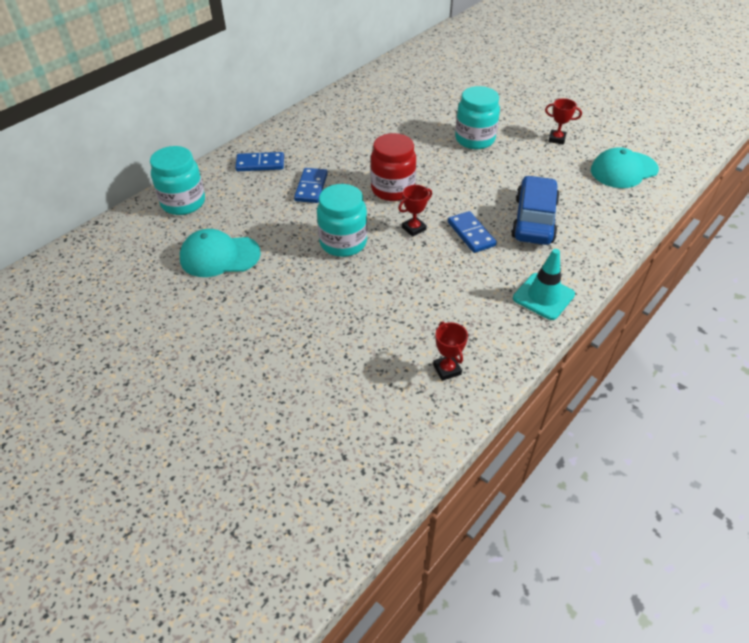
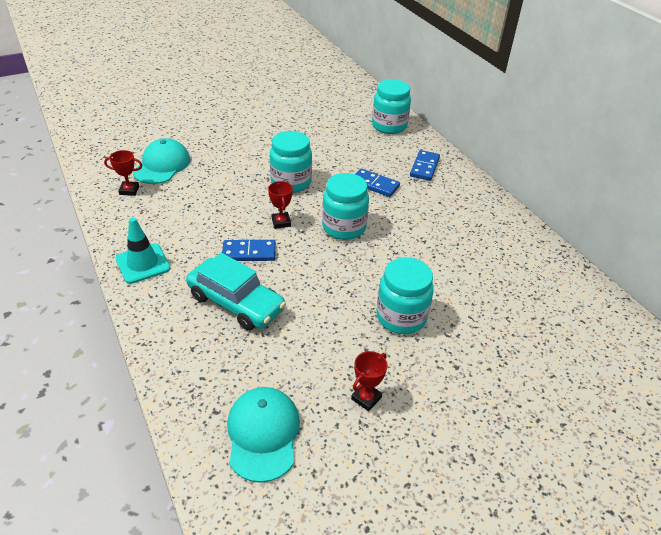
camera: 110 degrees right, 5 degrees down
(219, 256) = (316, 130): turquoise cap -> turquoise cap (162, 165)
(392, 189) = (344, 227): red jar -> turquoise jar
(534, 220) = (236, 302): blue car -> turquoise car

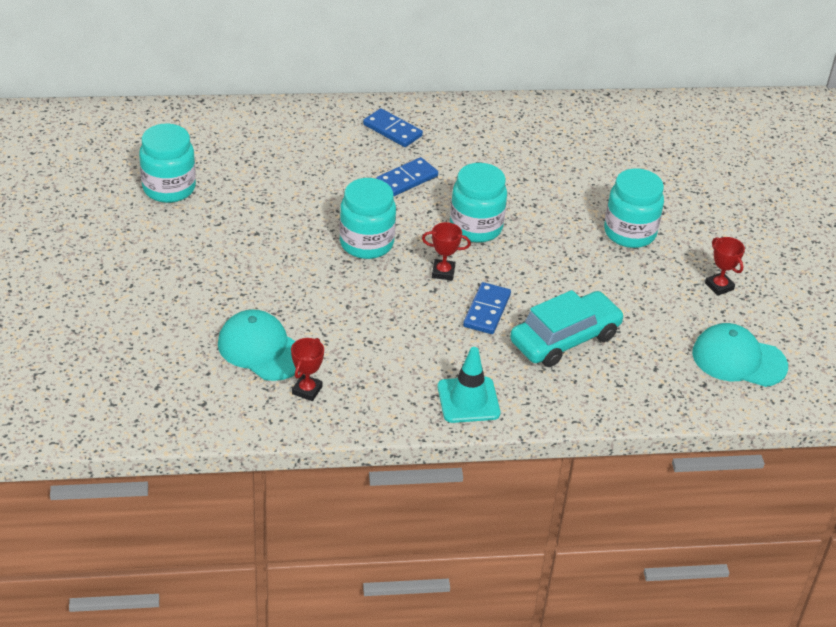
camera: 70 degrees left, 0 degrees up
(389, 126) = (285, 125): turquoise jar -> turquoise jar (169, 188)

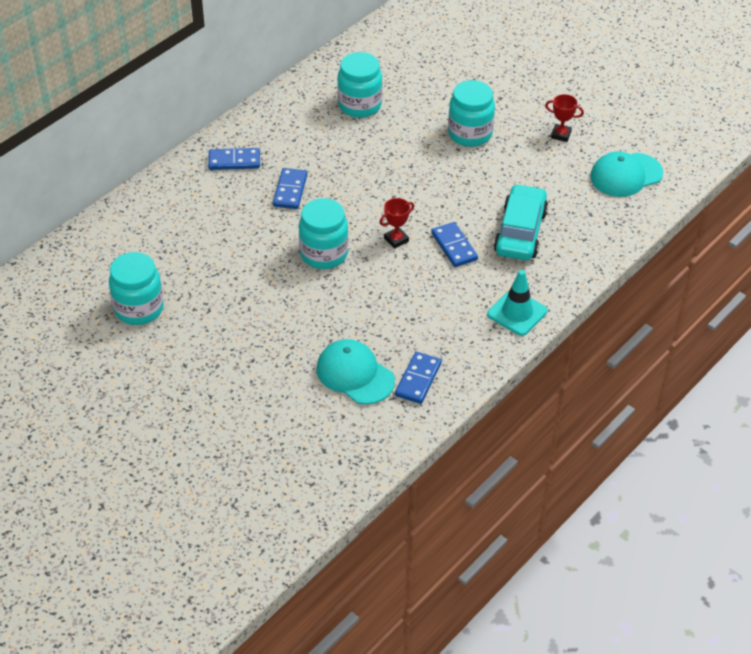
camera: 40 degrees left, 5 degrees up
(261, 349) = (355, 374): turquoise cap -> turquoise cap turned 45 degrees clockwise
(307, 390) = (418, 379): red trophy -> blue domino
(476, 227) = (376, 194): turquoise jar -> turquoise jar (359, 105)

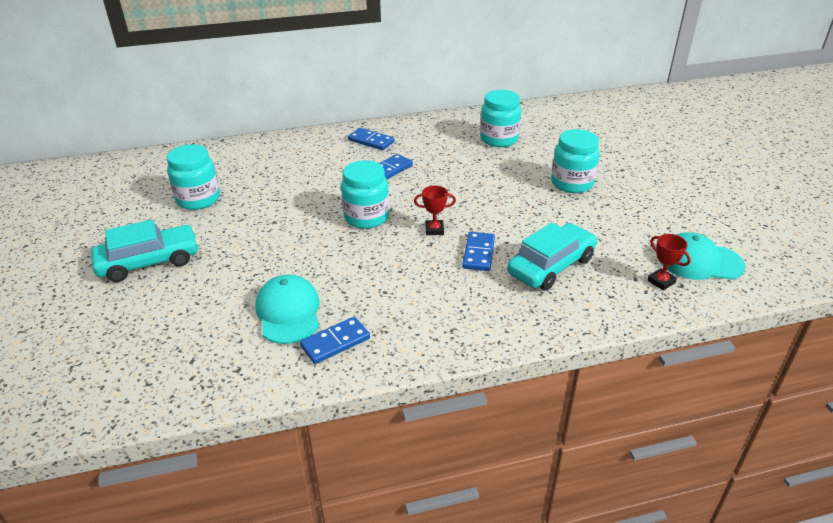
camera: 35 degrees right, 10 degrees down
(177, 392) = (149, 262): none -> turquoise car
(517, 313) = (484, 329): turquoise traffic cone -> none
(561, 135) = (657, 210): red trophy -> red trophy (661, 281)

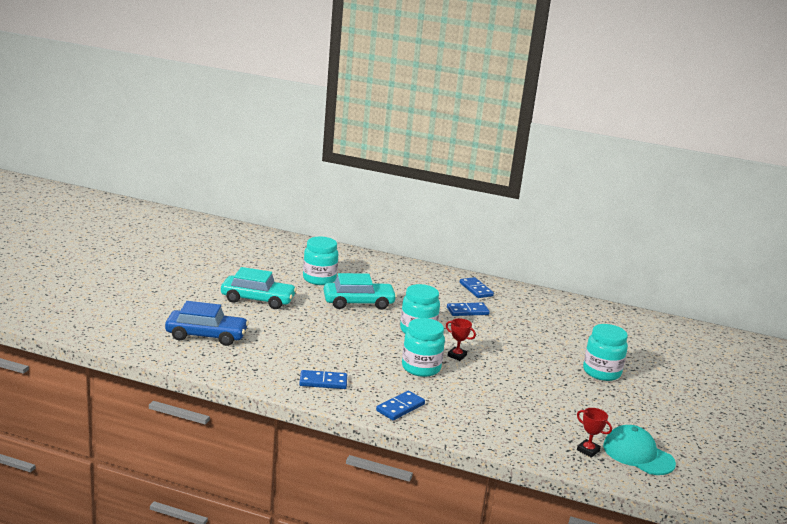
camera: 30 degrees right, 15 degrees down
(128, 351) = (206, 335): none -> blue car
(288, 312) = (312, 357): turquoise cap -> none
(479, 253) = (471, 380): blue domino -> blue domino (400, 407)
(499, 139) = (579, 325): turquoise jar -> turquoise jar (421, 368)
(551, 266) = (515, 408): turquoise car -> turquoise car (358, 303)
(661, 281) = (588, 450): red trophy -> red trophy turned 45 degrees counterclockwise

